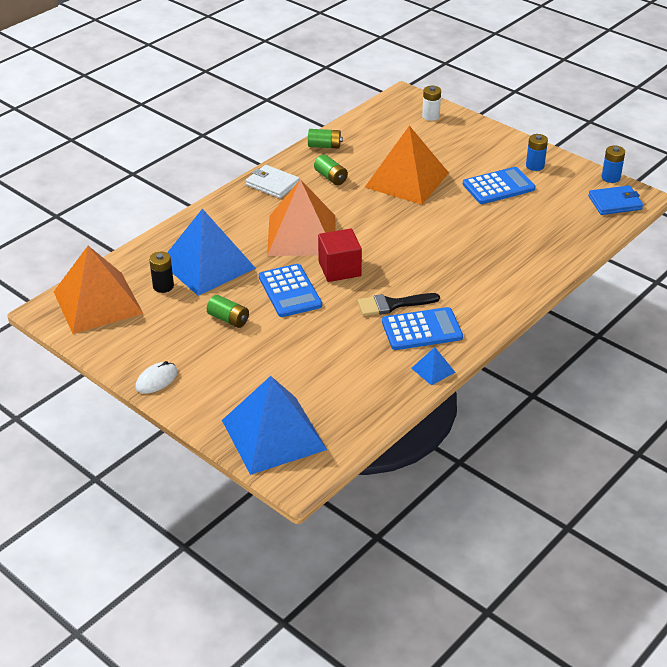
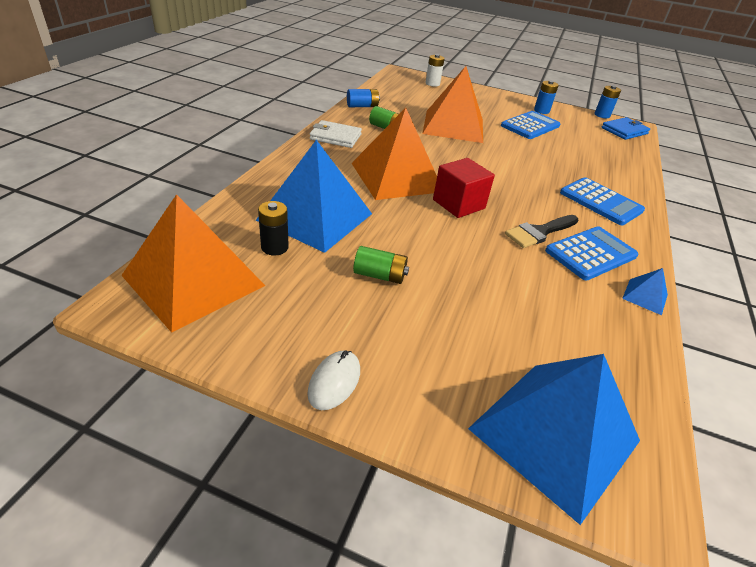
camera: 25 degrees left, 0 degrees up
(290, 291) = (426, 233): blue calculator -> blue calculator (601, 202)
(324, 146) = (362, 106): green battery -> blue battery

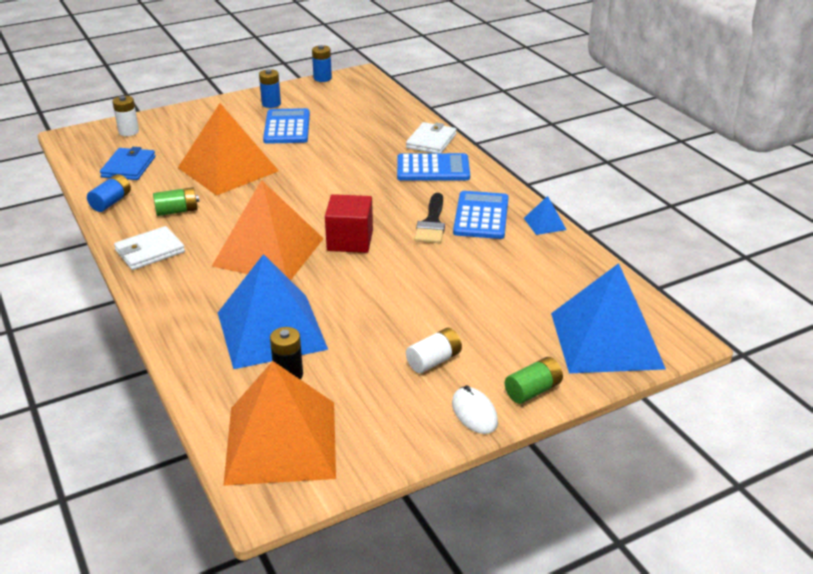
camera: 45 degrees left, 5 degrees down
(376, 317) = (434, 360): none -> white battery
(379, 275) = (389, 334): green battery -> green battery (533, 390)
(624, 131) = (360, 85): blue wallet -> blue wallet (128, 167)
(628, 186) = (431, 141): none -> white wallet

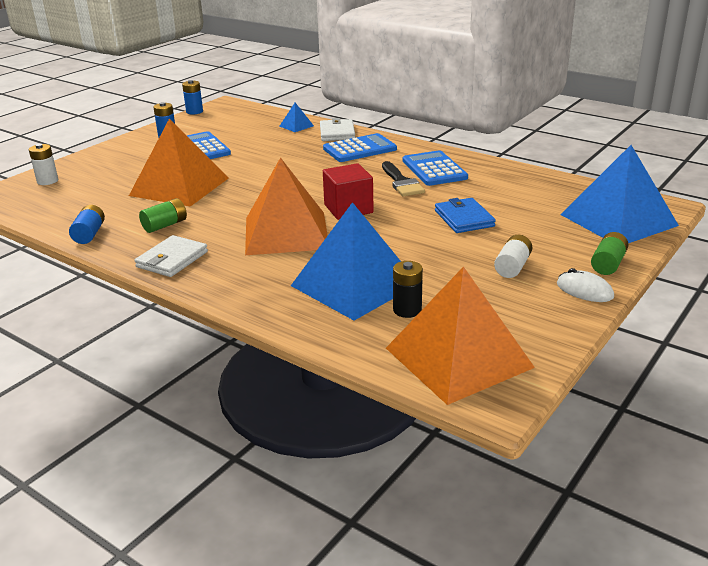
camera: 25 degrees left, 5 degrees down
(128, 167) = (77, 205): blue wallet -> blue wallet (464, 218)
(545, 223) = (487, 163): blue pyramid -> blue pyramid (296, 126)

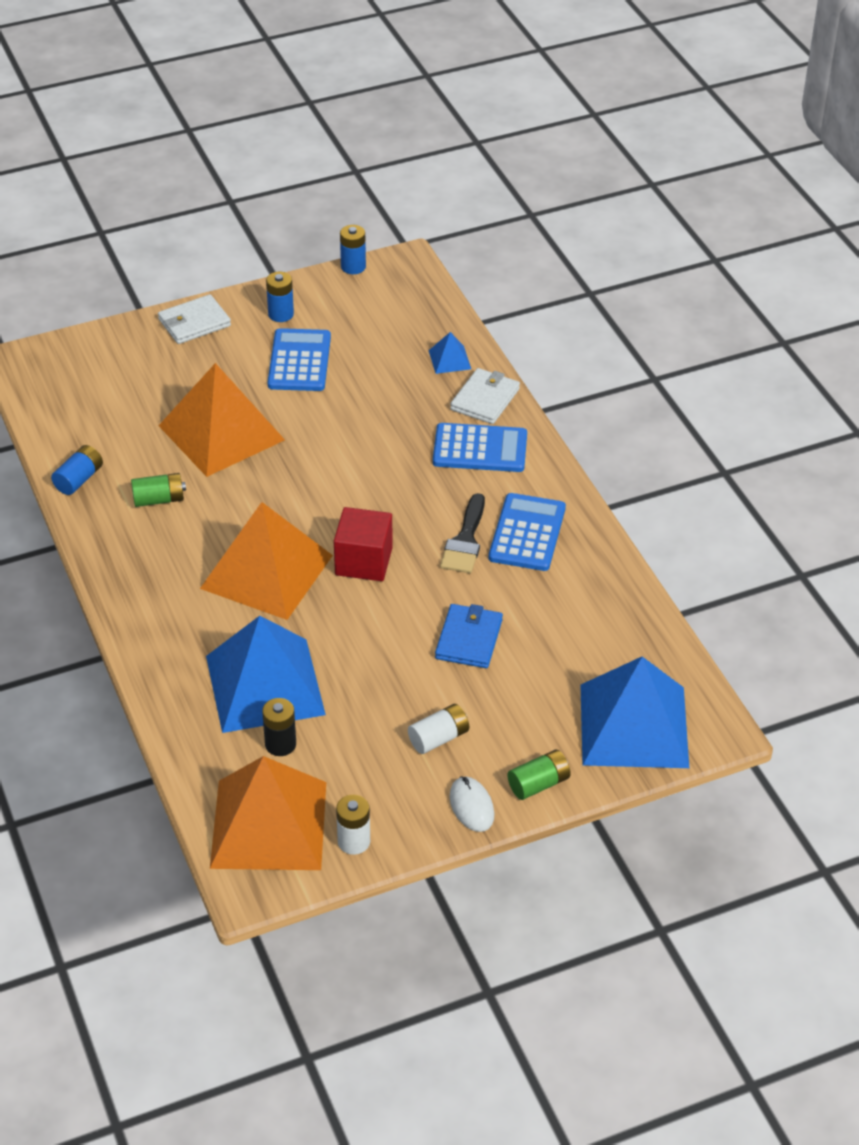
camera: 30 degrees right, 15 degrees up
(47, 181) = (94, 356): white battery -> white battery (354, 841)
(172, 259) = (128, 561): white wallet -> white wallet (194, 323)

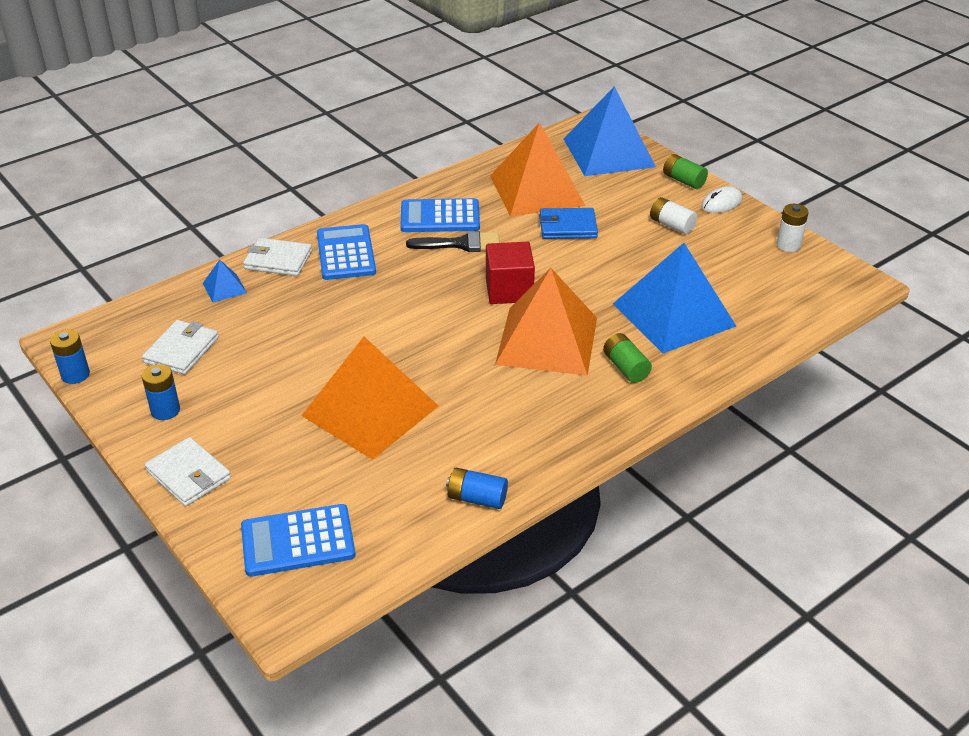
camera: 105 degrees left, 5 degrees down
(159, 499) = (483, 430): green battery -> green battery (625, 367)
(269, 824) = (803, 285): orange pyramid -> orange pyramid (536, 190)
(280, 744) = (727, 294): black battery -> none
(299, 361) = (244, 381): blue calculator -> blue calculator (298, 541)
(361, 327) = (181, 350): none -> white wallet

